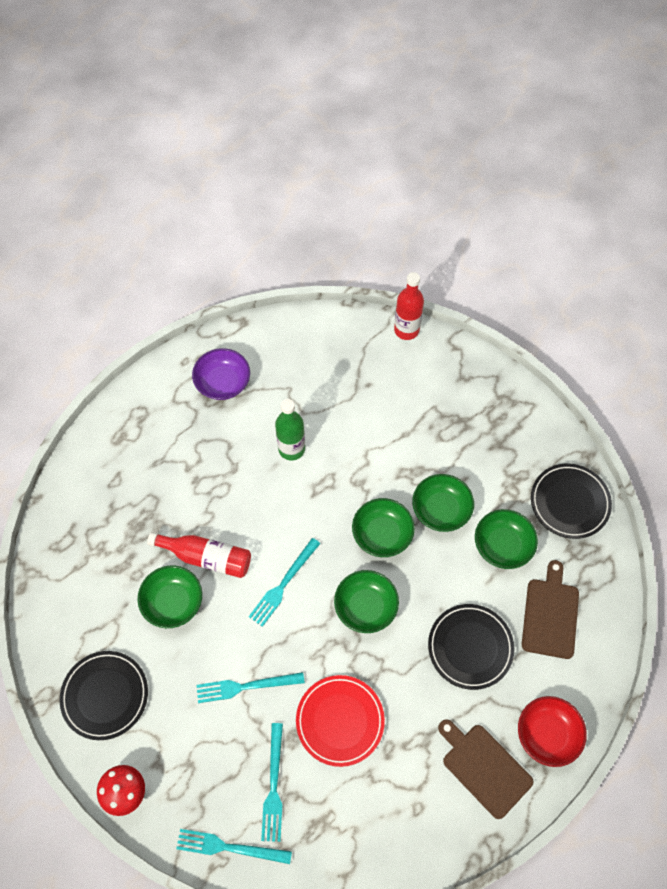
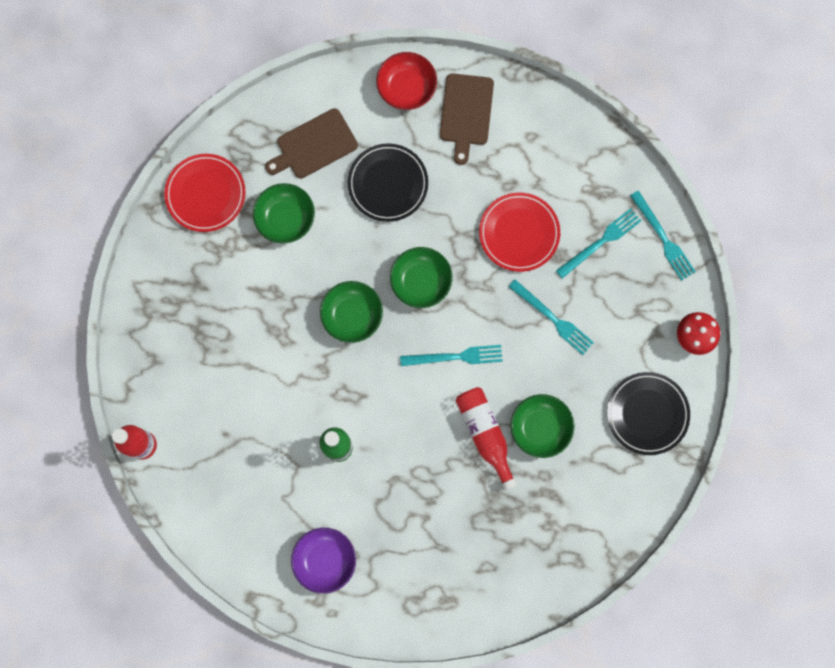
camera: 130 degrees left, 15 degrees up
(441, 509) = (293, 286): green bowl -> none
(569, 502) = (205, 194): black plate -> red plate

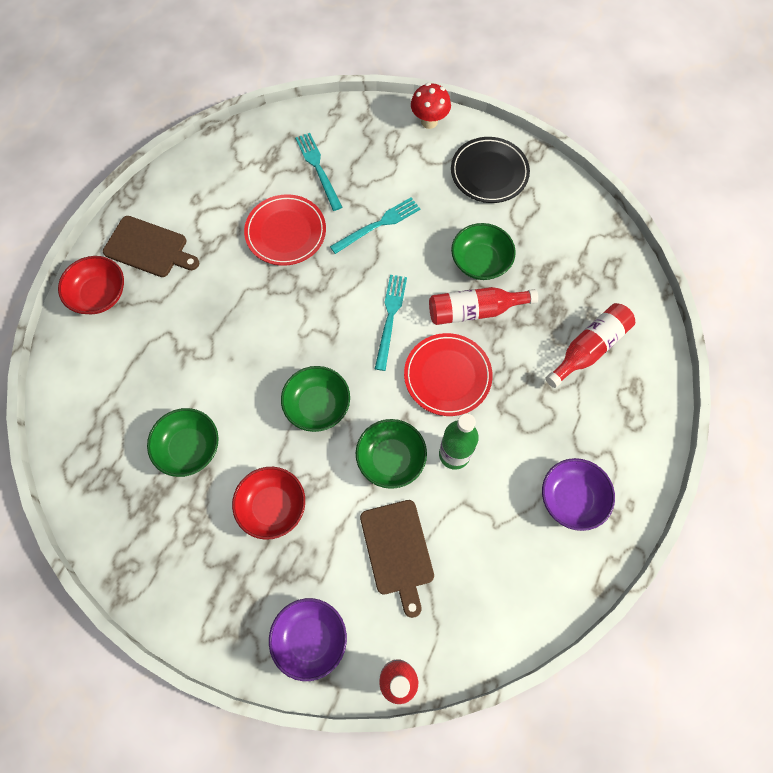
camera: 75 degrees left, 10 degrees down
(156, 368) = (310, 638): none -> purple bowl
(205, 194) = (128, 529): red plate -> red plate (447, 376)
(253, 304) = (272, 506): none -> red bowl
(314, 145) = (121, 399): brown cutting board -> brown cutting board (397, 551)
(388, 184) = (191, 336): black plate -> none
(421, 281) = (304, 330): green bowl -> green bowl (391, 458)
(475, 551) = (589, 348): none -> red bottle
(663, 238) = (332, 121): turquoise fork -> none

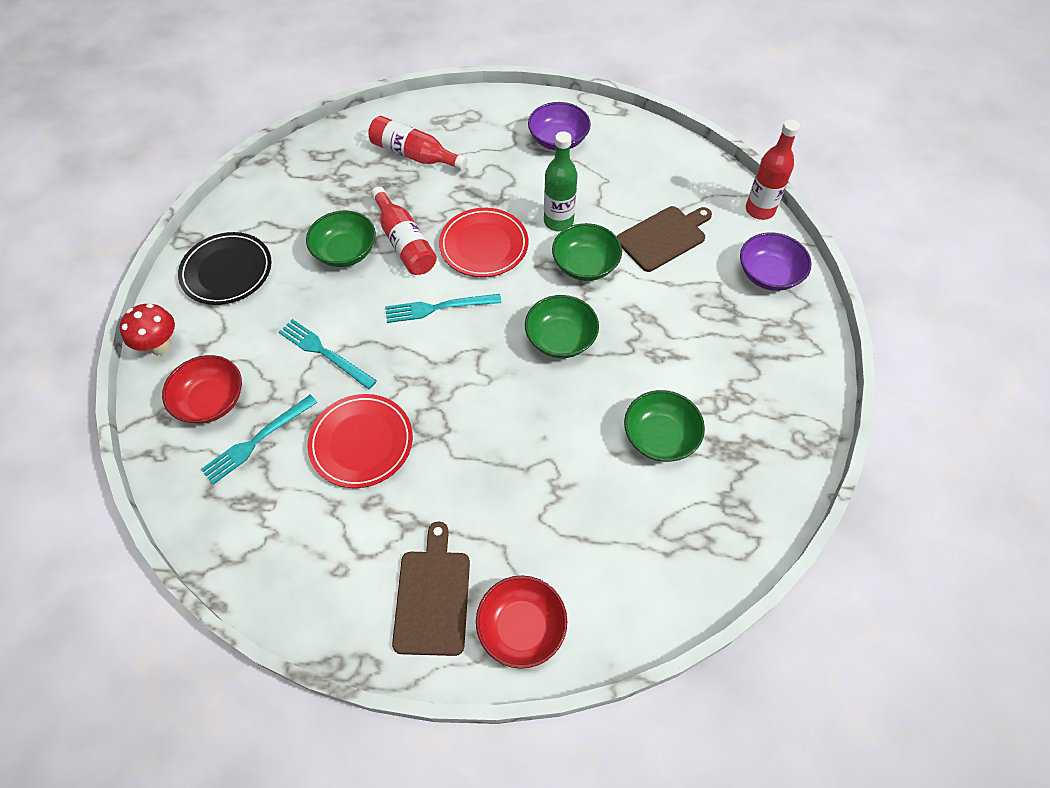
camera: 110 degrees left, 10 degrees down
(272, 506) = (677, 341): red bowl -> red bowl (211, 401)

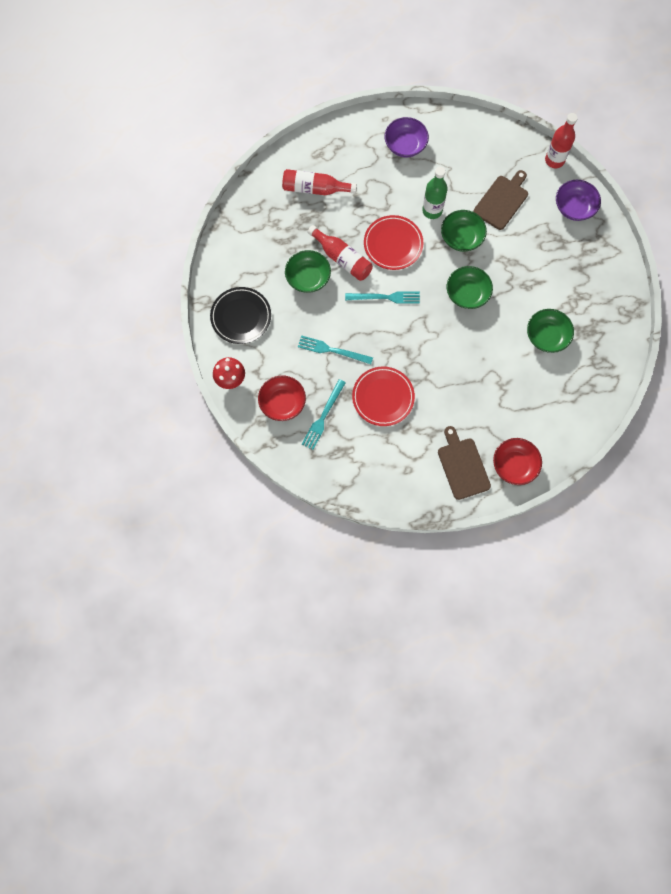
camera: 20 degrees left, 15 degrees up
(438, 308) = (385, 297): turquoise fork -> turquoise fork turned 150 degrees counterclockwise

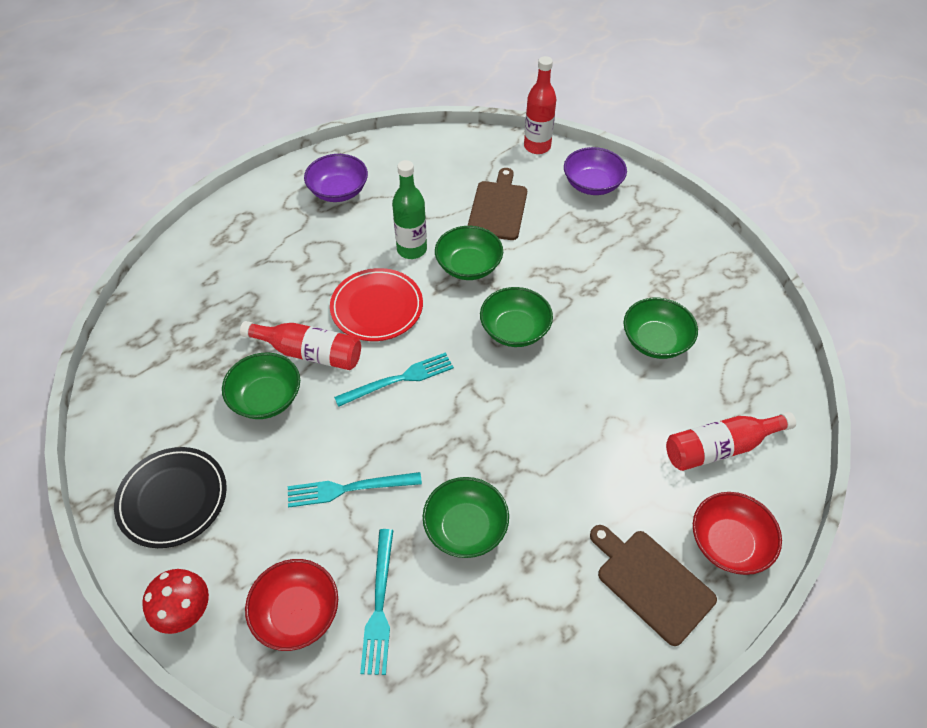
camera: 25 degrees left, 20 degrees down
(315, 188) = (232, 280): red bottle -> red bottle (720, 447)
(383, 397) = (465, 527): red plate -> green bowl

